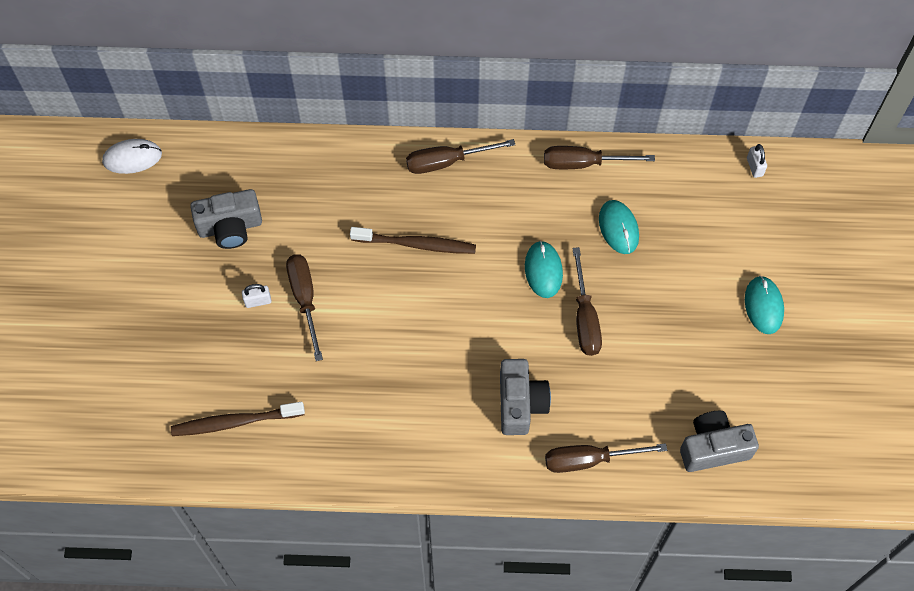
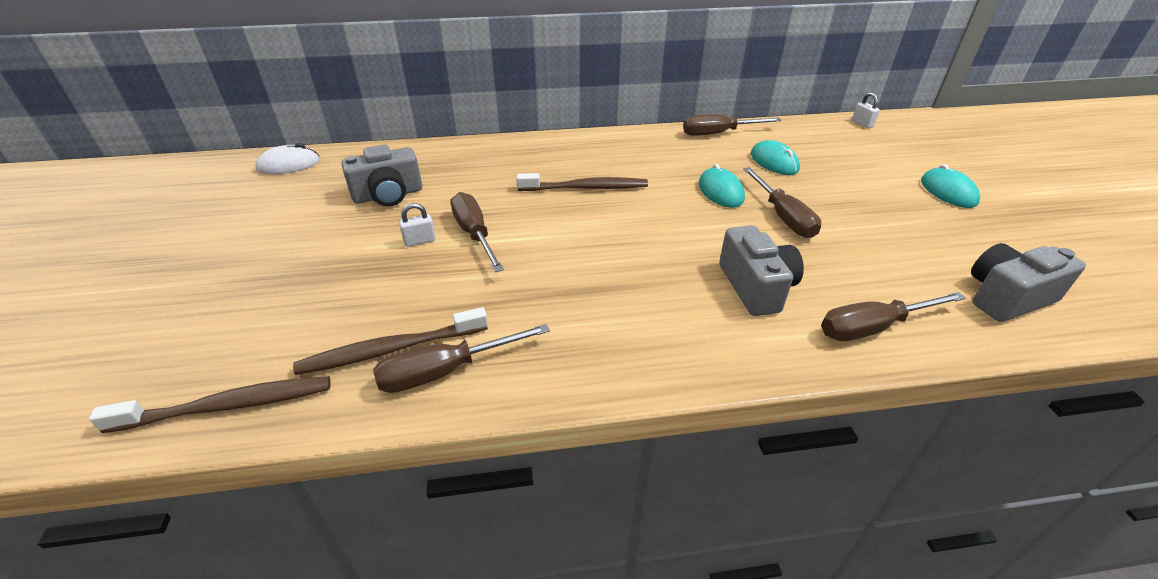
camera: 10 degrees left, 25 degrees down
(132, 454) = (228, 406): none -> brown toothbrush
(447, 162) = (597, 142): brown screwdriver -> brown screwdriver (446, 371)

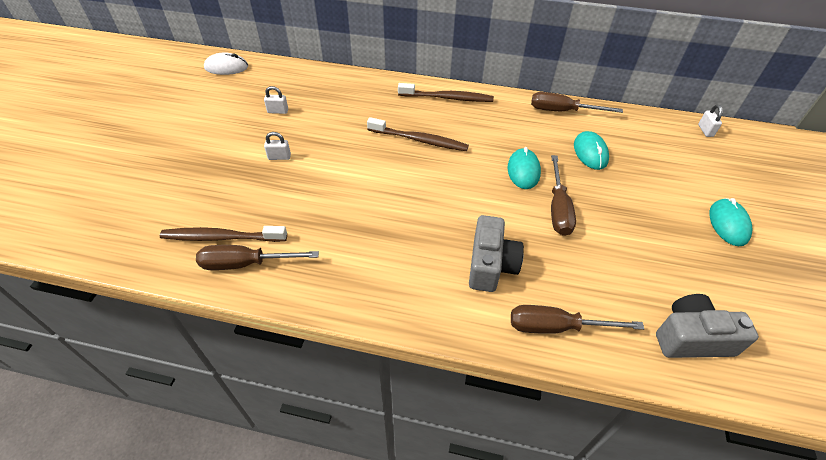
camera: 20 degrees right, 10 degrees up
(228, 406) = (119, 247): brown toothbrush -> brown toothbrush (447, 98)
(388, 195) = (278, 111): grey camera -> white padlock
(474, 234) = (318, 161): brown screwdriver -> none

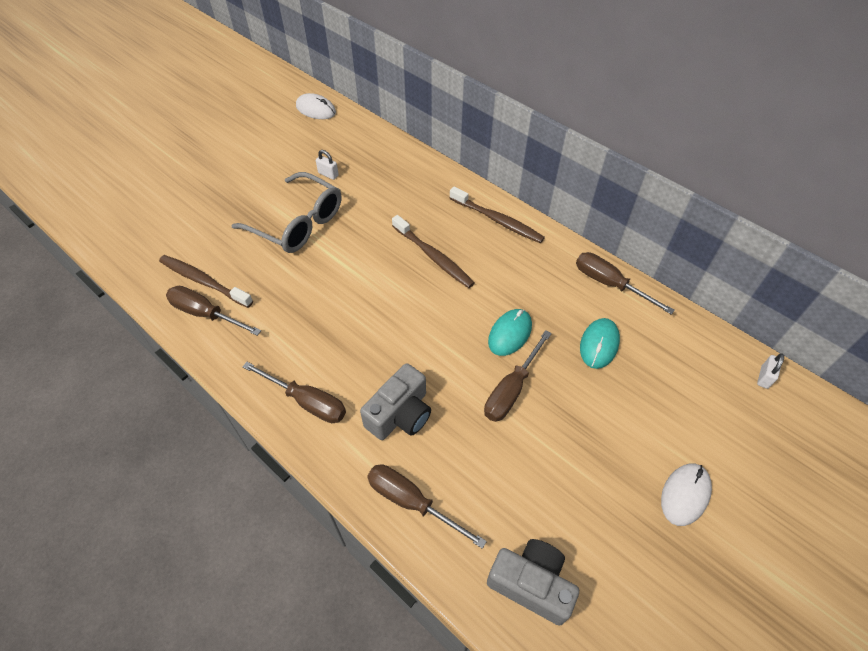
camera: 30 degrees right, 5 degrees up
(279, 157) = (298, 223): white padlock -> grey glasses
(403, 292) = (307, 401): none -> brown screwdriver
(728, 224) = (685, 494): turquoise mouse -> white mouse

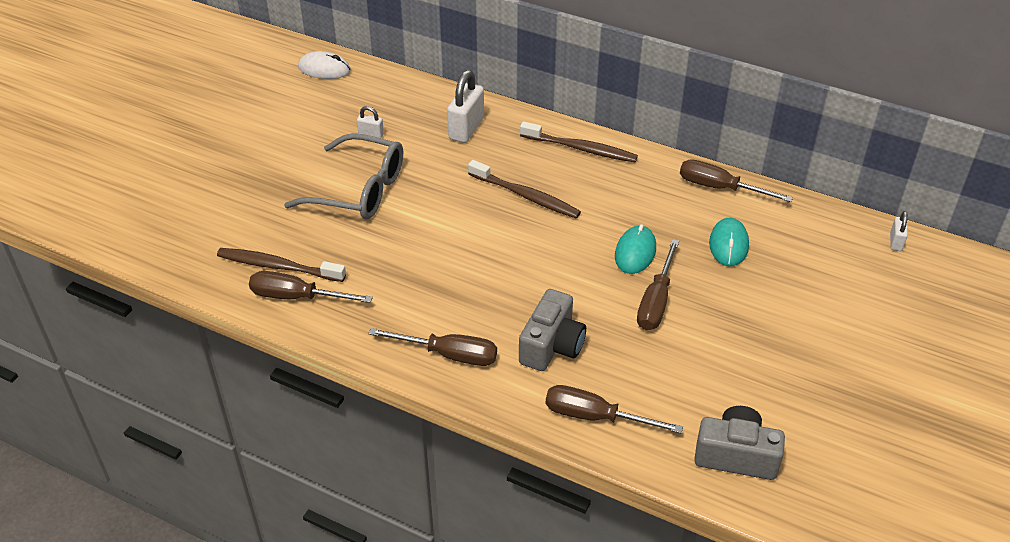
camera: 15 degrees left, 10 degrees down
(407, 183) = (466, 129): none -> white padlock
(685, 494) = (853, 354): white mouse -> none

